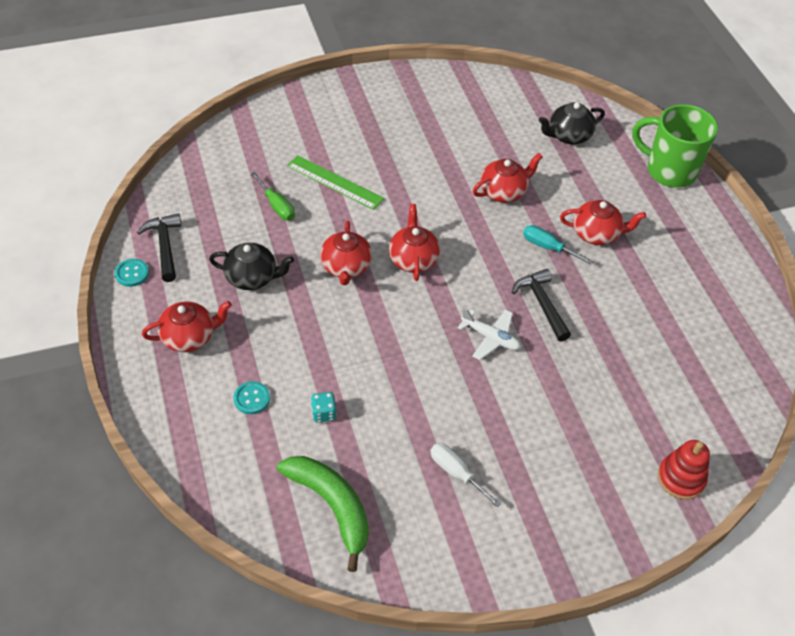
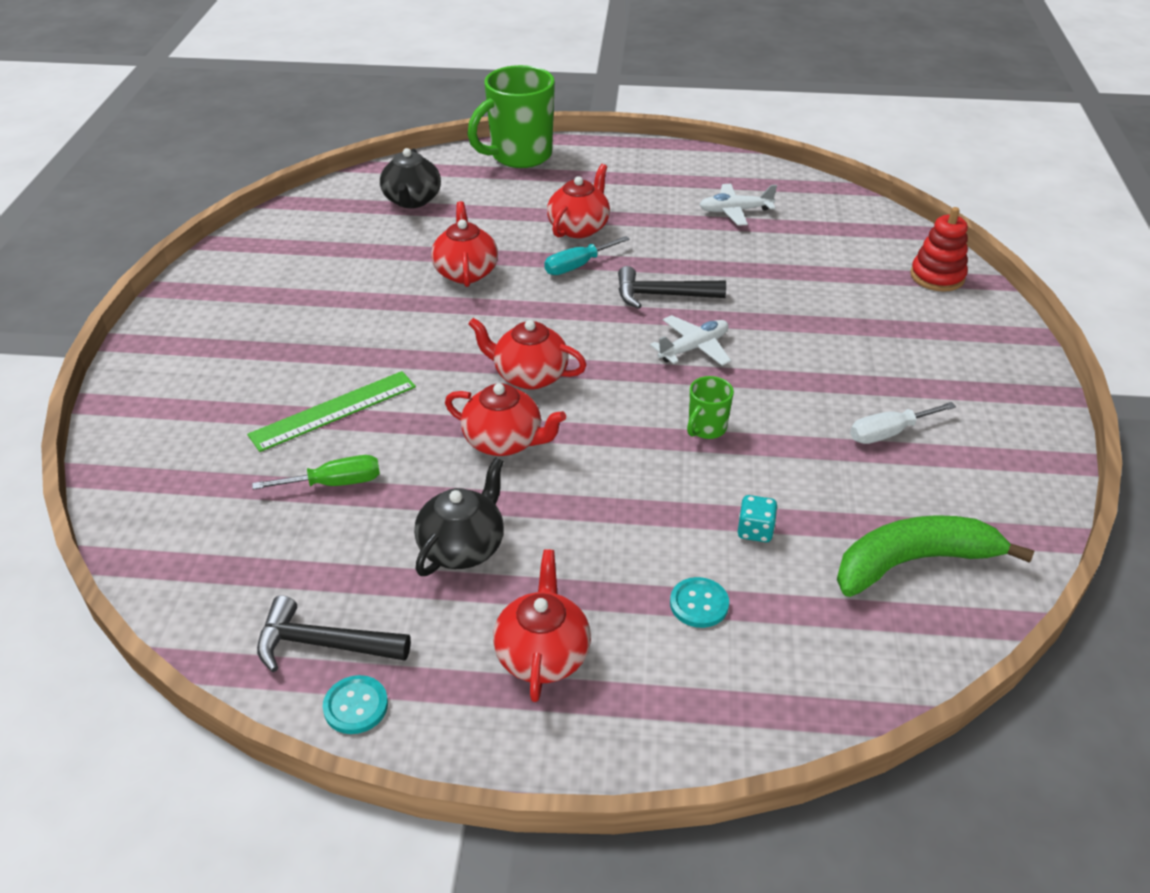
camera: 65 degrees left, 10 degrees down
(408, 365) = (706, 428): none -> green mug
(685, 321) = (735, 211): none -> white plane

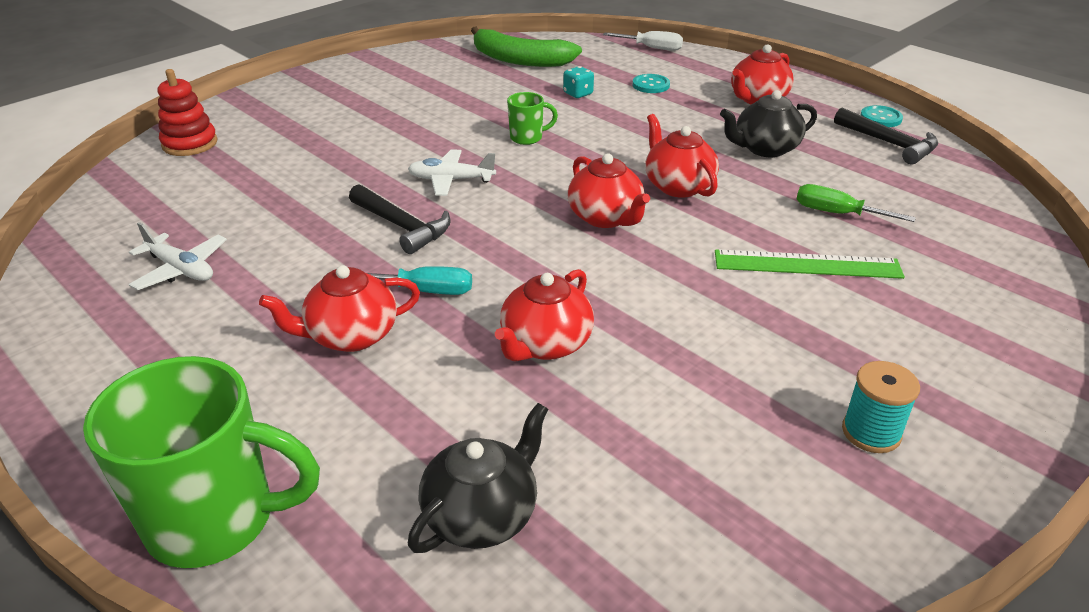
camera: 140 degrees left, 5 degrees down
(237, 311) = (871, 432): none -> turquoise spool
(888, 433) = (426, 95): white screwdriver -> white screwdriver (652, 48)

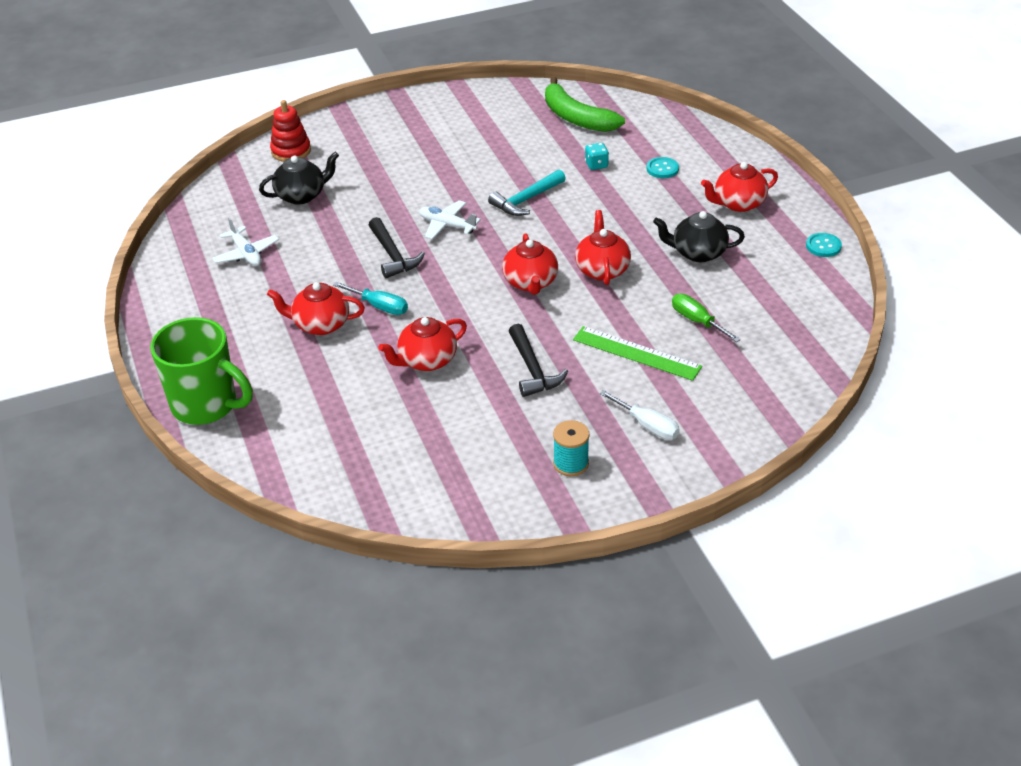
camera: 25 degrees right, 5 degrees up
(482, 515) = (331, 441): black teapot -> black teapot (301, 195)
(527, 138) = (526, 200): green mug -> turquoise hammer
(652, 48) = (698, 127): white screwdriver -> white screwdriver (647, 426)
(889, 143) = (803, 272): black hammer -> black hammer (533, 369)

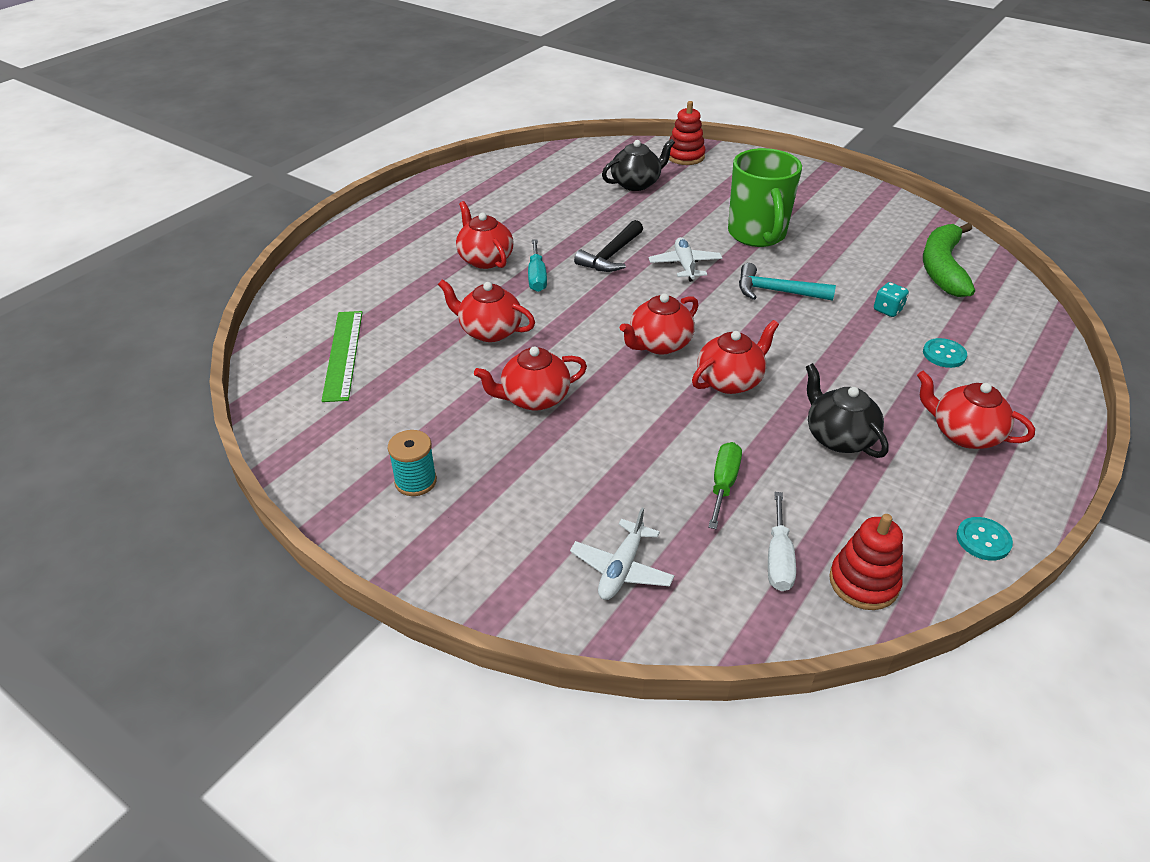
camera: 55 degrees right, 0 degrees up
(206, 406) = (342, 251): green mug -> green mug (757, 235)
(246, 254) = (536, 191): white plane -> white plane (621, 569)
(301, 195) = (636, 184): black teapot -> black teapot turned 60 degrees counterclockwise
(533, 369) = (534, 398): black hammer -> red teapot
(636, 353) = (625, 459): green ruler -> green ruler (343, 354)
(647, 426) = (516, 515): white screwdriver -> white screwdriver (778, 558)
(819, 307) = (863, 582): none -> red stacking toy

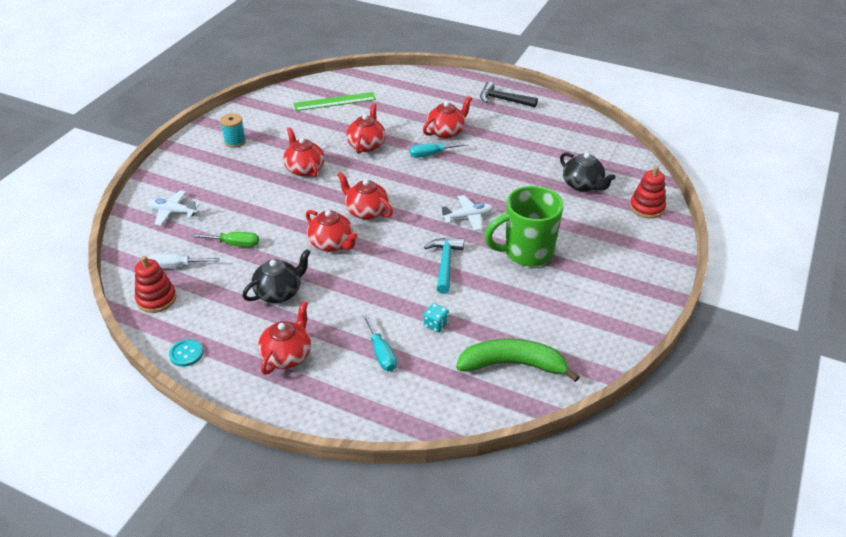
camera: 80 degrees right, 0 degrees up
(611, 256) = (469, 182): black hammer -> black hammer (503, 100)
(944, 354) = (381, 353): turquoise button -> turquoise screwdriver

